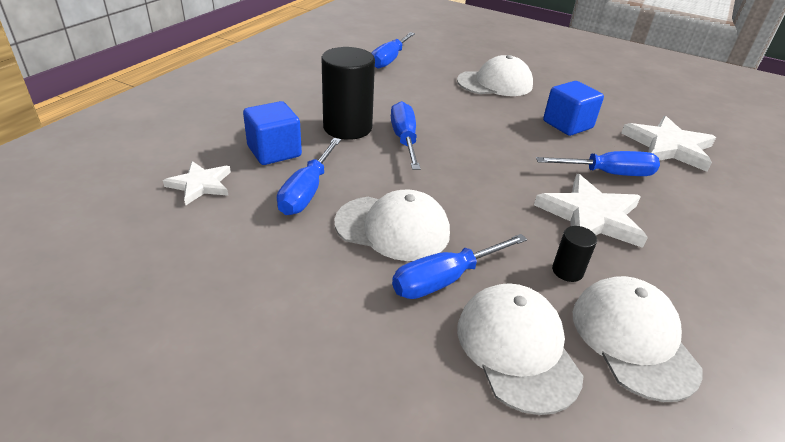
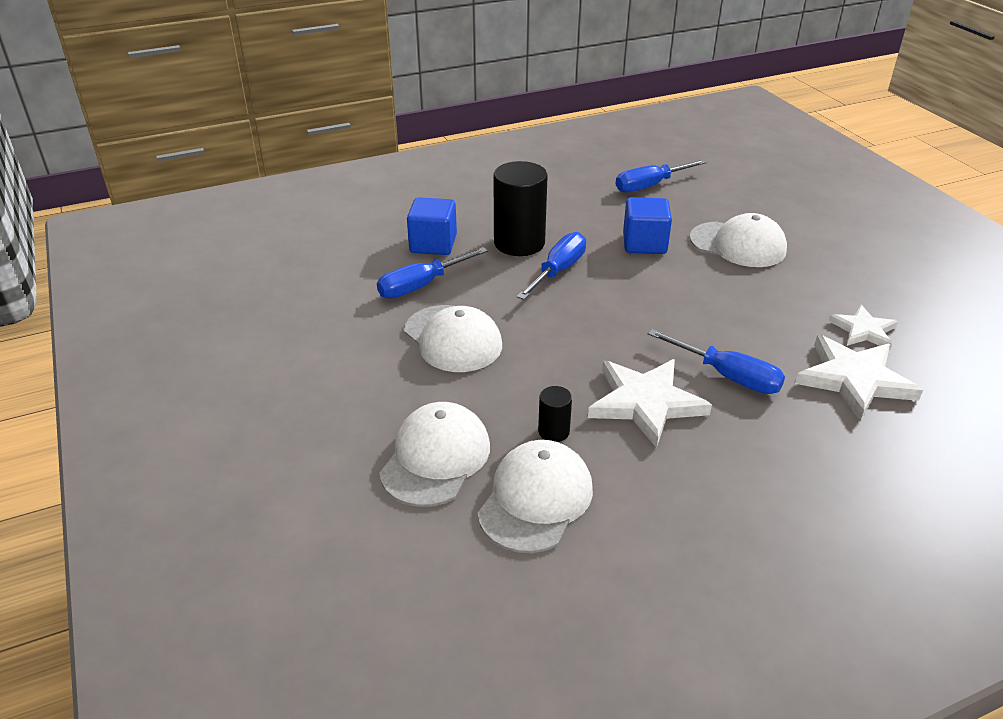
camera: 40 degrees right, 0 degrees up
(200, 185) = (351, 252): white star -> white star (863, 330)
(445, 279) = (445, 391): blue screwdriver -> none
(567, 125) = (759, 314): blue cube -> blue cube (644, 244)

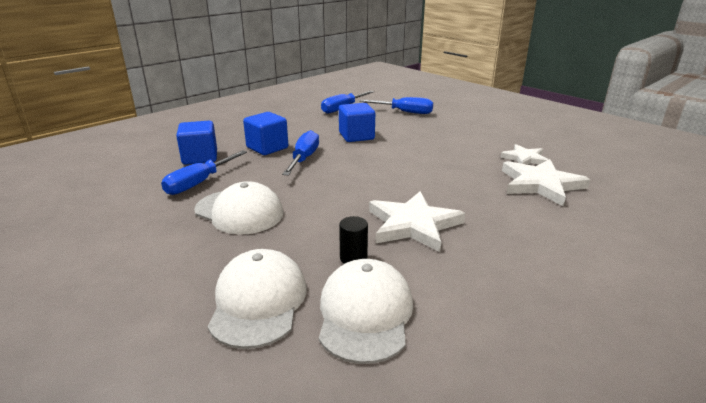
camera: 20 degrees left, 10 degrees down
(519, 243) = (267, 148): black cylinder -> blue cube
(727, 376) = (459, 197): blue screwdriver -> blue screwdriver (404, 112)
(738, 245) = (417, 129): white cap -> none

